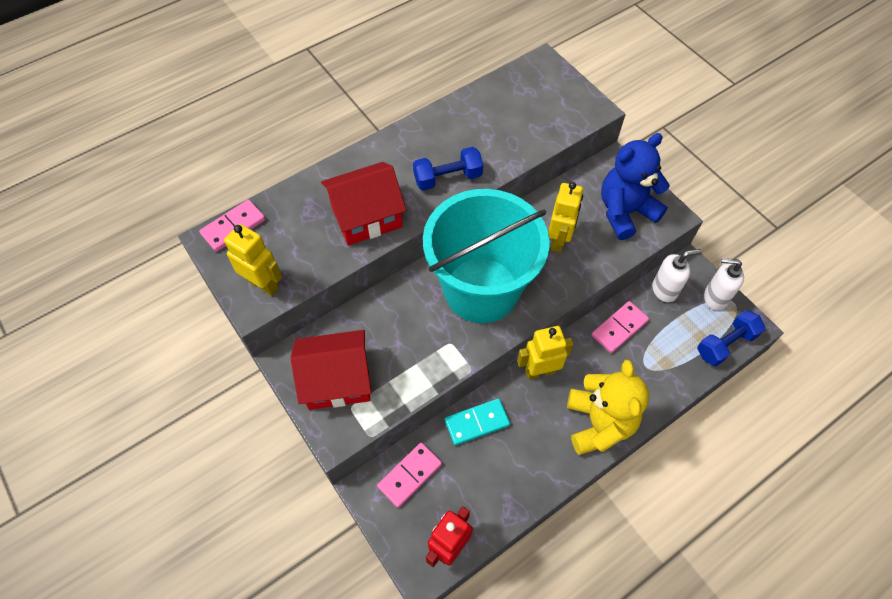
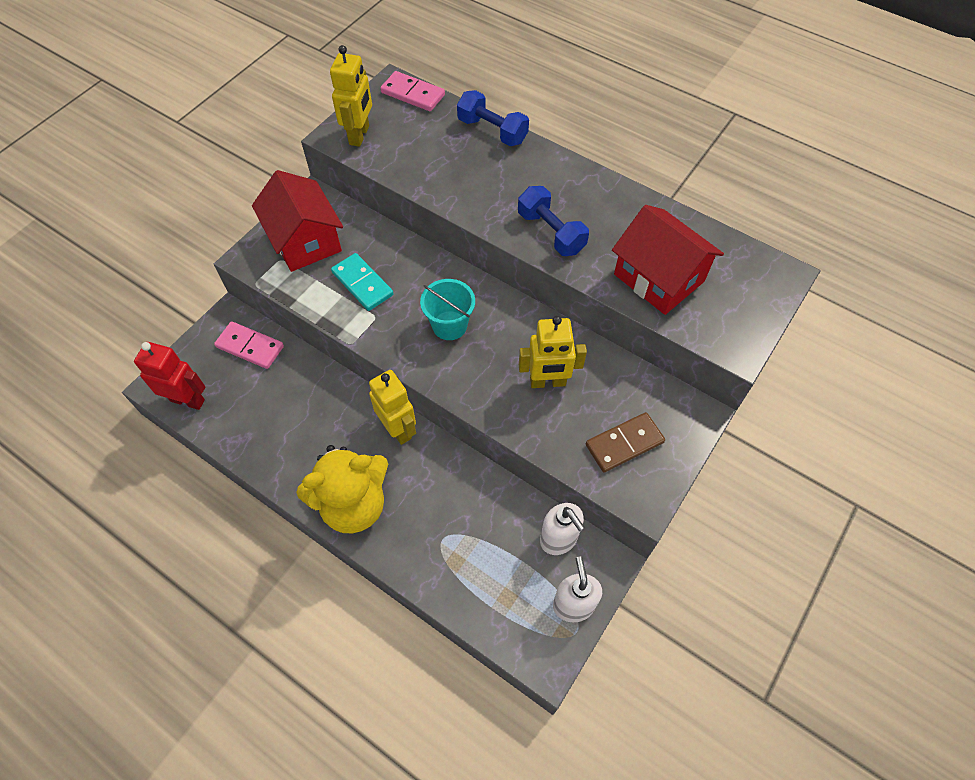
camera: 70 degrees right, 0 degrees up
(366, 216) = (468, 182): red house -> red house (659, 278)
(477, 423) = (320, 387): turquoise domino -> turquoise domino (362, 284)
(481, 290) = (449, 325): turquoise bucket -> turquoise bucket, size x0.41
(619, 328) = (483, 498): pink domino -> none
(625, 212) = (624, 444): blue teddy bear -> brown domino
(725, 344) = (508, 631): blue dumbbell -> blue dumbbell (492, 131)

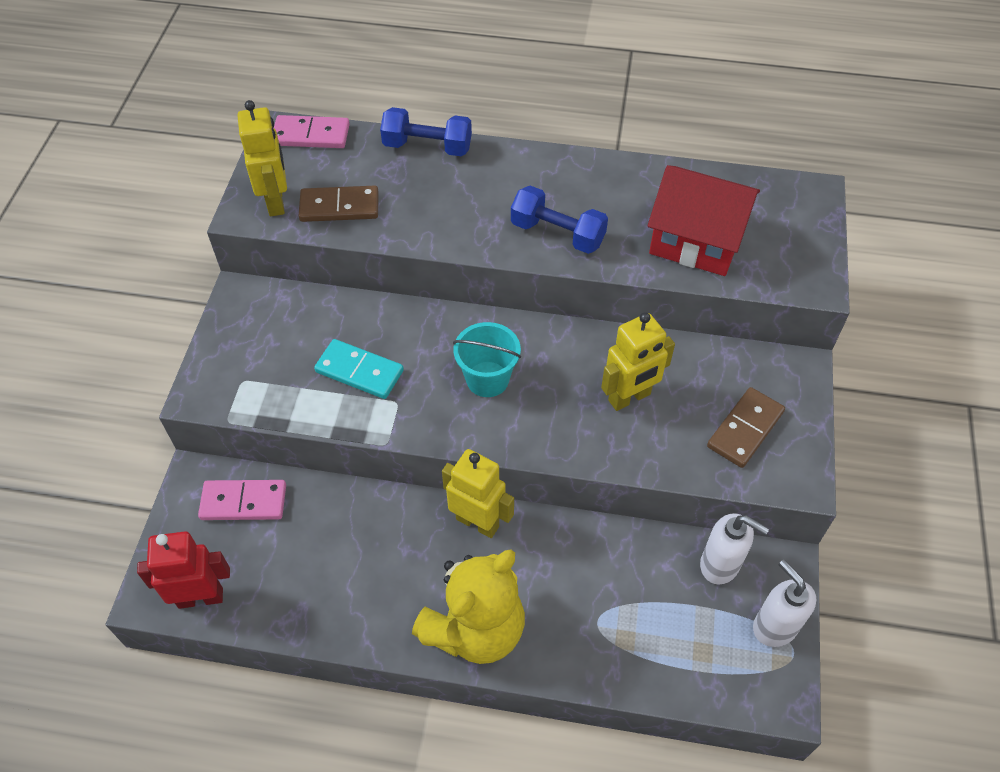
camera: 25 degrees left, 5 degrees down
(305, 240) = (260, 348): red house -> none
(401, 154) = (339, 207): none -> brown domino

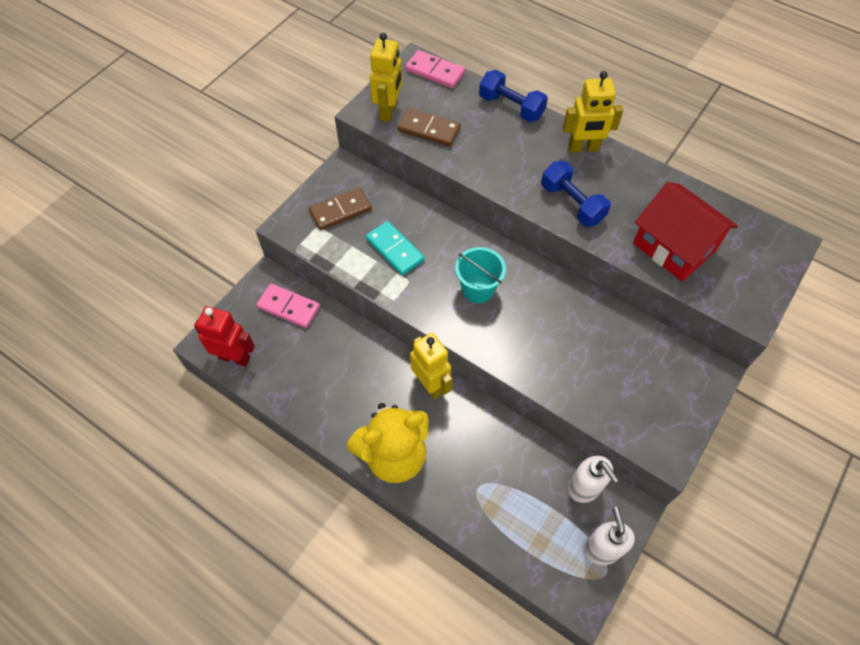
camera: 25 degrees right, 5 degrees up
(629, 398) = (572, 342): yellow robot -> yellow robot (583, 148)
(745, 429) = (646, 400): brown domino -> brown domino (340, 211)

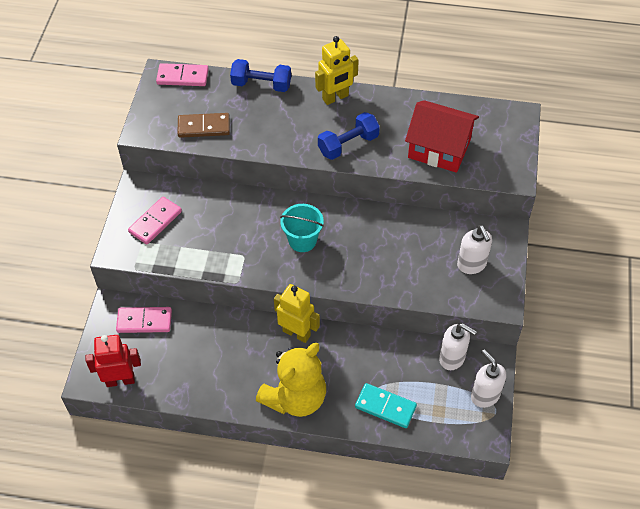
camera: 25 degrees left, 5 degrees down
(340, 211) = (155, 222): brown domino -> pink domino
(388, 111) = (161, 123): yellow robot -> none
(394, 250) = (219, 236): turquoise domino -> turquoise domino (385, 407)
(572, 203) = (348, 144): blue dumbbell -> blue dumbbell turned 60 degrees counterclockwise
(653, 394) = (471, 265): none -> white soap dispenser

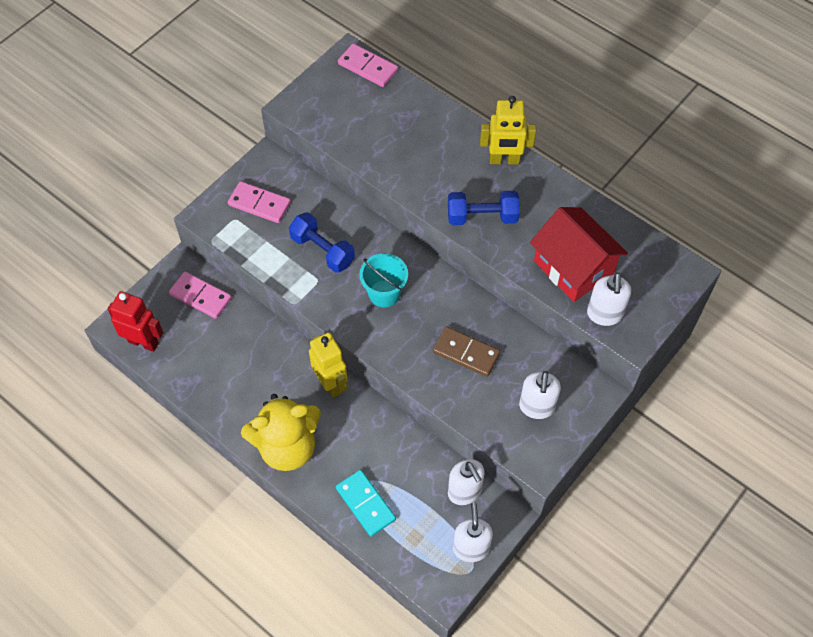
camera: 30 degrees right, 5 degrees up
(155, 222) = (259, 204): pink domino -> pink domino turned 45 degrees clockwise
(204, 127) = (353, 130): brown domino -> brown domino (466, 353)
(261, 84) = (439, 111): blue dumbbell -> blue dumbbell (322, 250)
(484, 171) = (604, 314): none -> white soap dispenser

